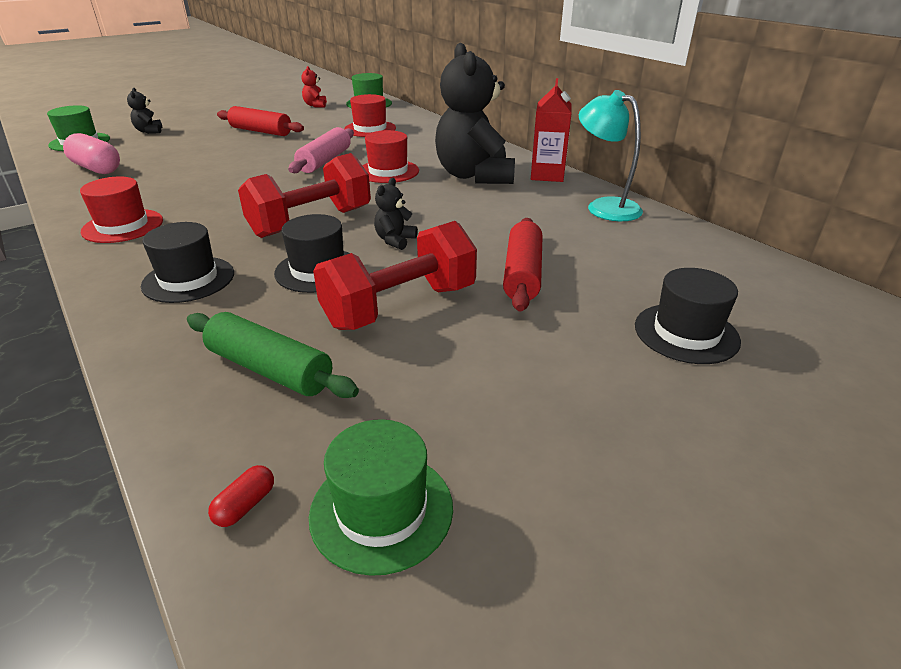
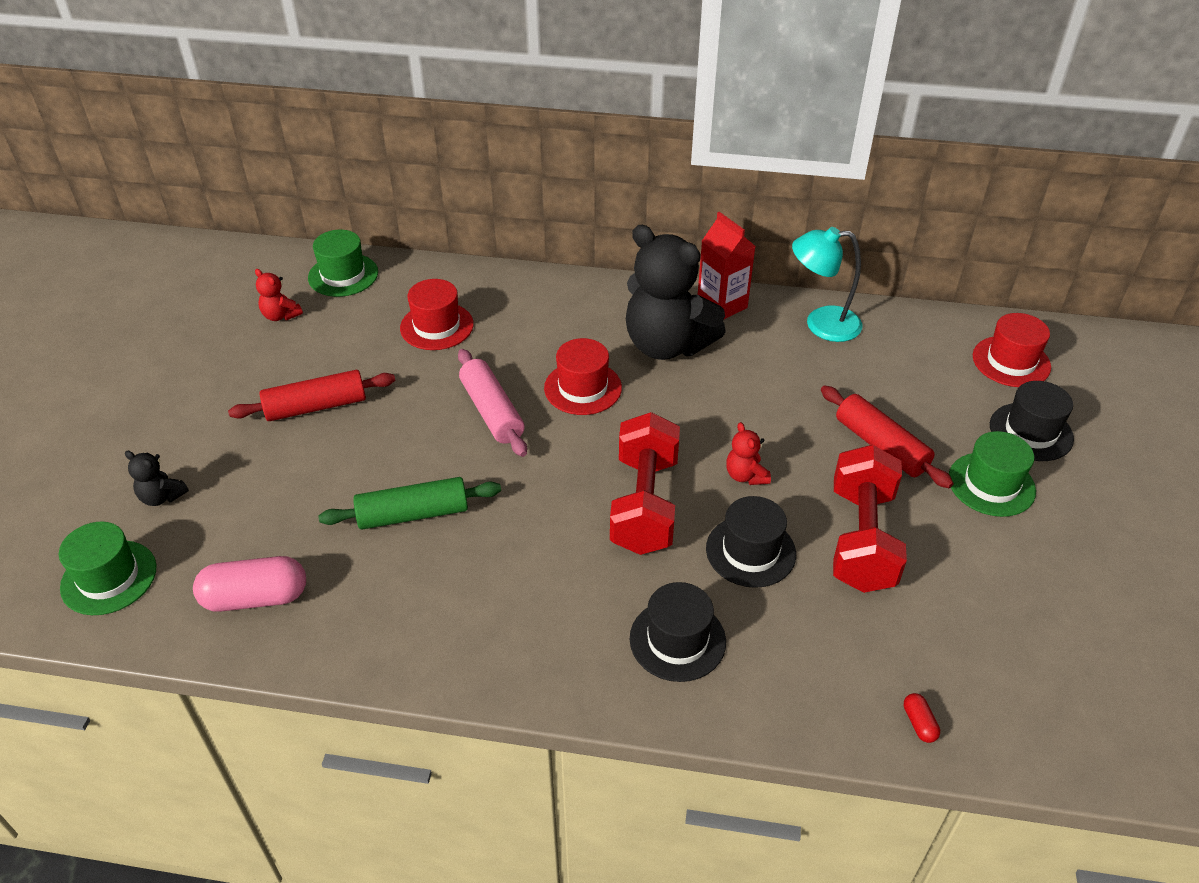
camera: 45 degrees left, 10 degrees up
(123, 226) = (487, 639): red hat -> red hat (1011, 361)
(245, 505) = (1026, 738): red capsule -> red capsule (919, 723)
(269, 369) = (882, 657): green rolling pin -> green rolling pin (413, 514)
(381, 510) = (1078, 679): green hat -> green hat (991, 484)
(395, 240) = (745, 475): black teddy bear -> red teddy bear

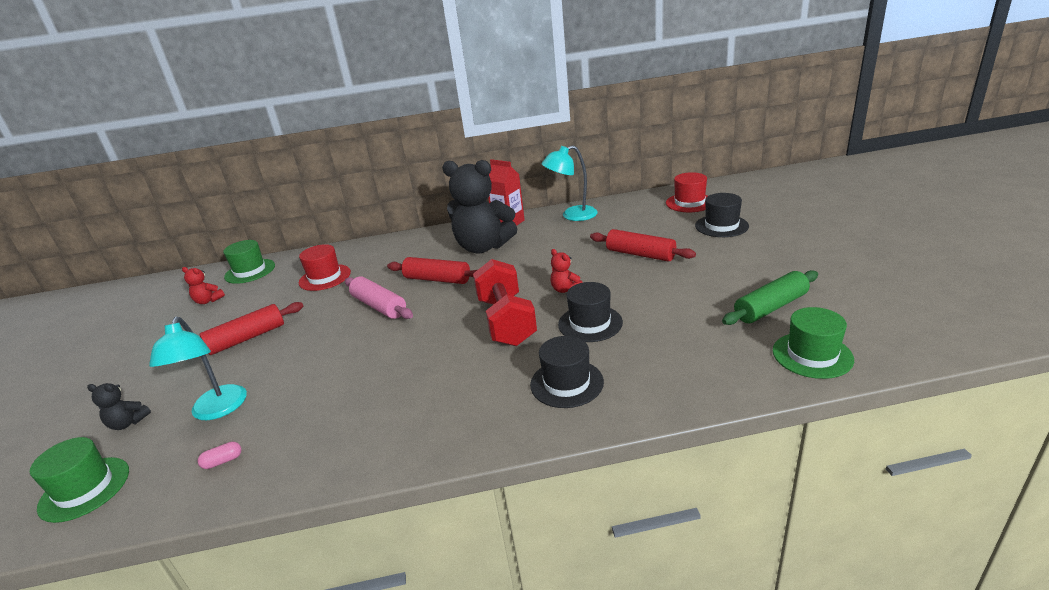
camera: 15 degrees left, 15 degrees down
(255, 597) = (223, 461): pink capsule -> pink capsule, size x0.44
(261, 517) = (217, 410): none -> turquoise lamp
(413, 514) = (340, 374): green rolling pin -> green rolling pin (771, 307)
(583, 388) = (437, 279): red hat -> red rolling pin
(861, 539) = (657, 297): red dumbbell -> none
(919, 723) = (756, 375): red capsule -> none
(991, 484) = (716, 252): green hat -> green hat (812, 355)

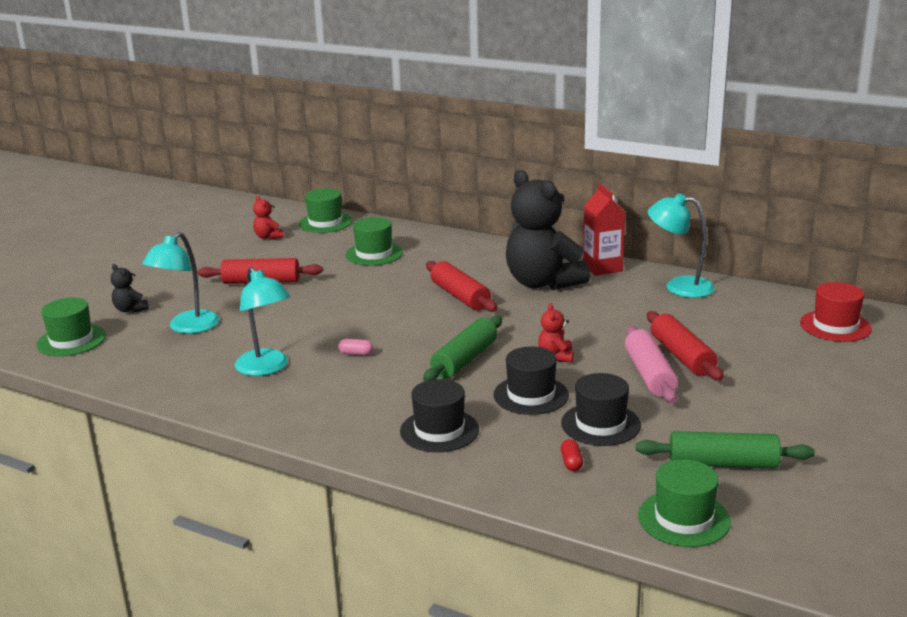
camera: 35 degrees right, 5 degrees down
(223, 461) = (156, 363): pink capsule -> pink capsule (356, 353)
(325, 277) = (374, 254): red hat -> green hat
(347, 408) = (266, 368): none -> turquoise lamp
(379, 306) = (384, 299): pink rolling pin -> pink rolling pin (649, 374)
(506, 321) = (464, 360): red dumbbell -> green rolling pin
(689, 356) = (571, 462): none -> red capsule
(721, 226) = (824, 366): black hat -> black hat (600, 424)

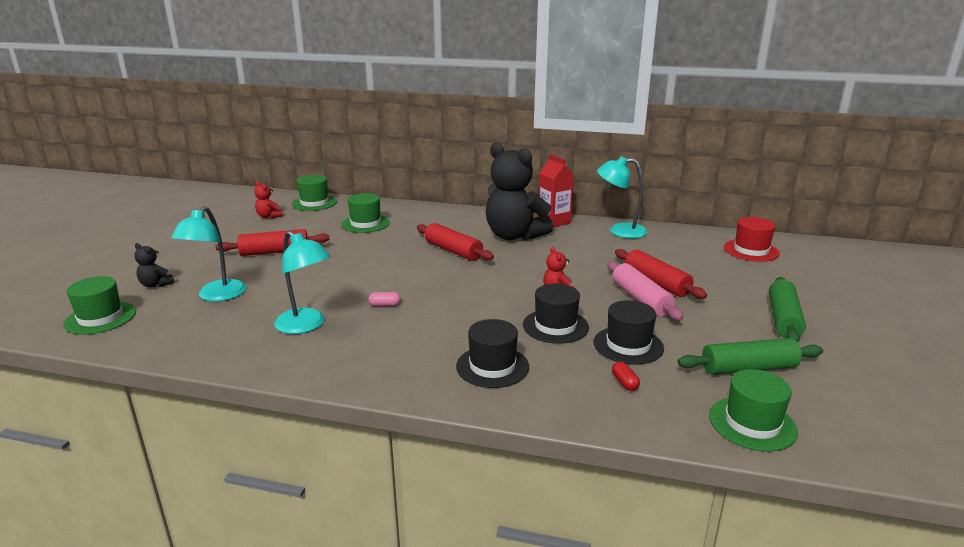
camera: 15 degrees left, 0 degrees up
(464, 360) = (483, 301): green rolling pin -> green rolling pin (783, 319)

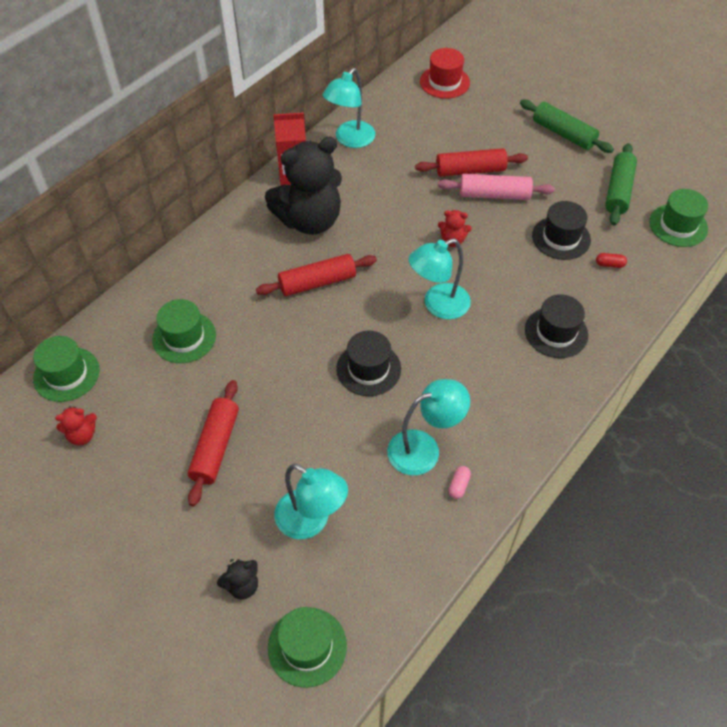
camera: 65 degrees left, 30 degrees up
(385, 305) = (412, 374): pink capsule -> pink capsule (458, 485)
(473, 300) = (438, 305): none -> turquoise lamp
(555, 326) = (512, 268): black hat -> black hat (368, 369)

